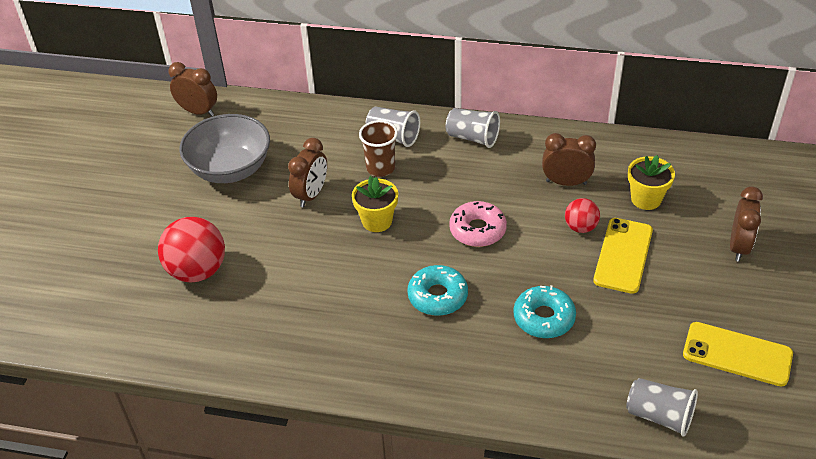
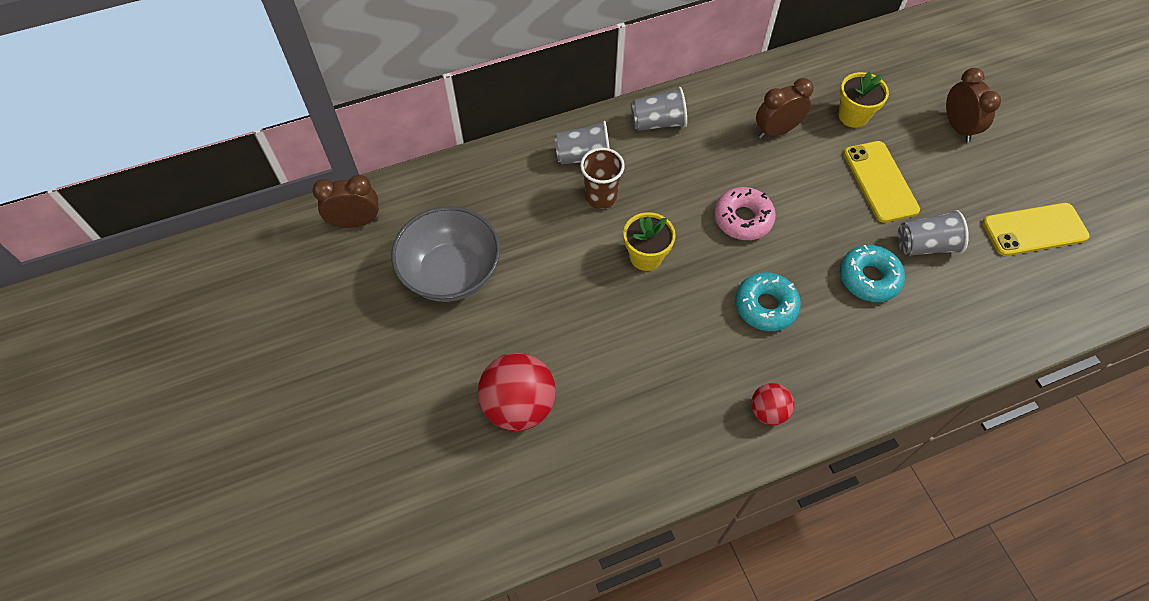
camera: 35 degrees left, 15 degrees up
(311, 195) = (559, 260): brown clock -> none
(580, 227) = (825, 171): red ball -> red ball (768, 411)
(659, 416) = (1026, 320): grey cup -> grey cup (925, 245)

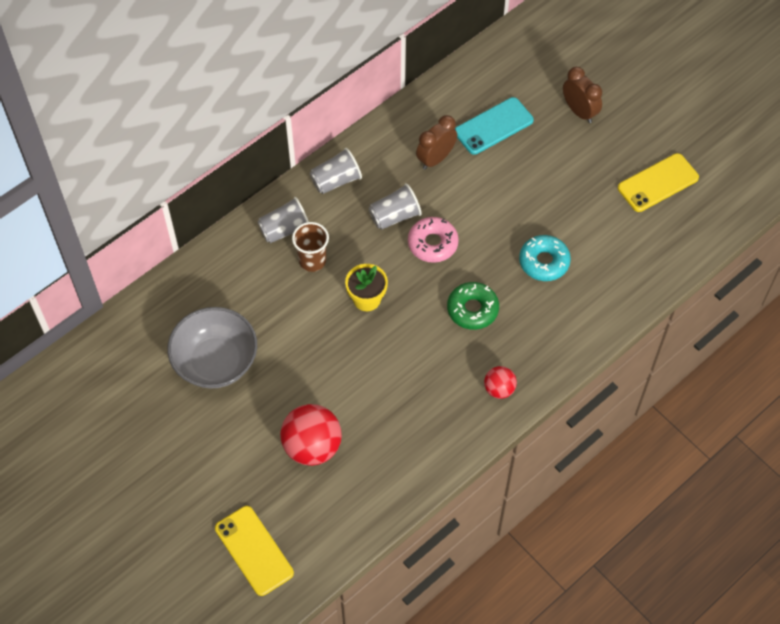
camera: 20 degrees left, 0 degrees up
(356, 222) = (117, 345): brown clock -> none
(765, 306) = (472, 309): turquoise donut -> green donut
(853, 116) = (493, 126): yellow flower pot -> turquoise phone
(880, 181) = (530, 178): yellow phone -> yellow phone (254, 550)
(925, 245) = (579, 222): grey cup -> grey cup (394, 216)

